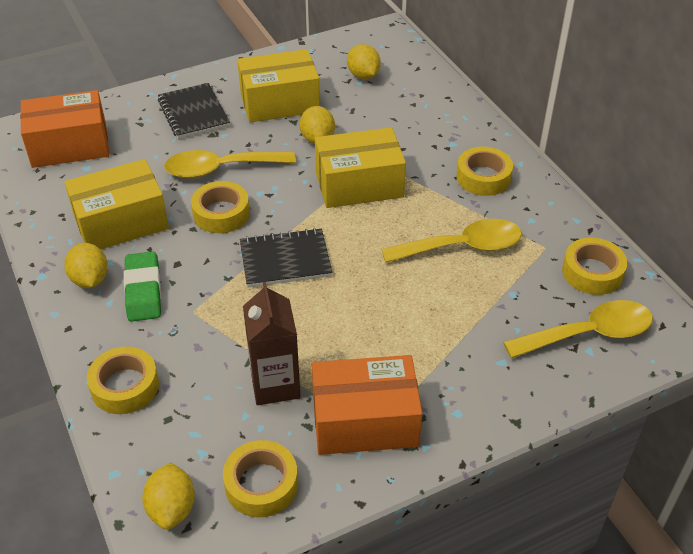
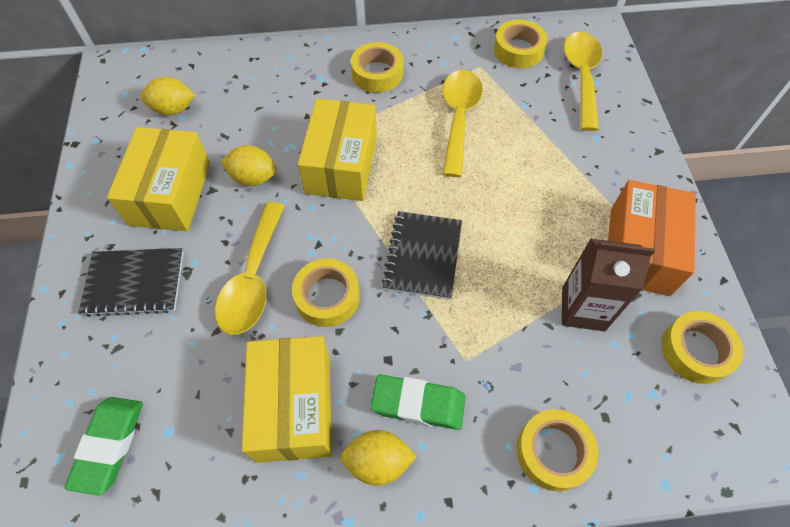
camera: 70 degrees left, 15 degrees up
(69, 145) = (109, 445): orange box -> green eraser
(172, 508) = (714, 436): yellow lemon -> none

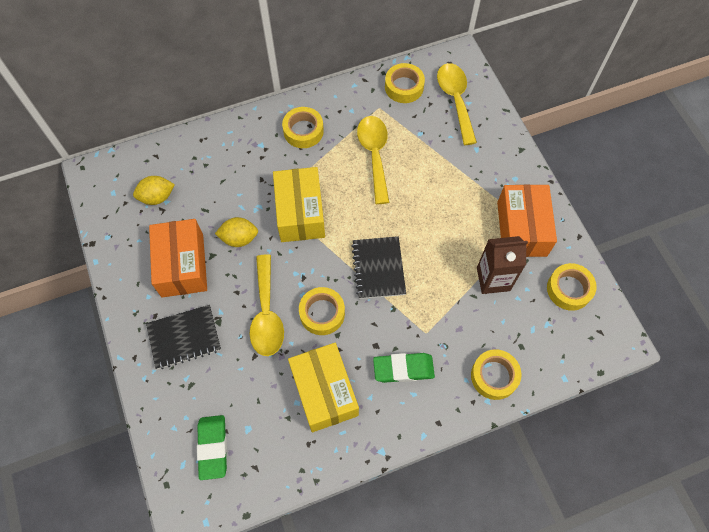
camera: 15 degrees left, 5 degrees up
(170, 193) = (182, 265): yellow box -> orange box
(378, 462) = (388, 411): yellow lemon -> none

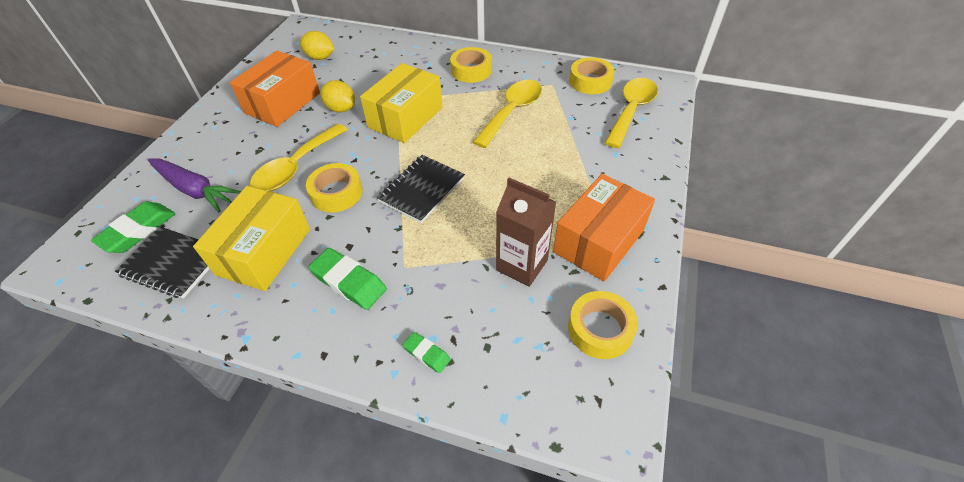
camera: 40 degrees right, 15 degrees down
(184, 338) = (223, 146): black notebook -> black notebook (173, 263)
(212, 388) = (195, 190): none -> purple carrot
(494, 376) = (427, 354): yellow tape -> green eraser

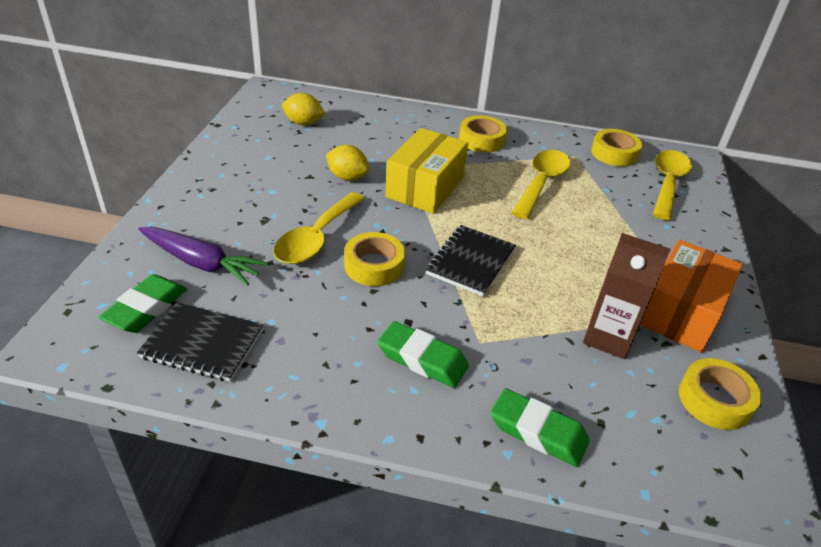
camera: 10 degrees left, 10 degrees down
(264, 251) = (310, 329): yellow box -> none
(283, 103) = (276, 170): orange box -> none
(427, 354) = (538, 432): green eraser -> green eraser, size x1.80

